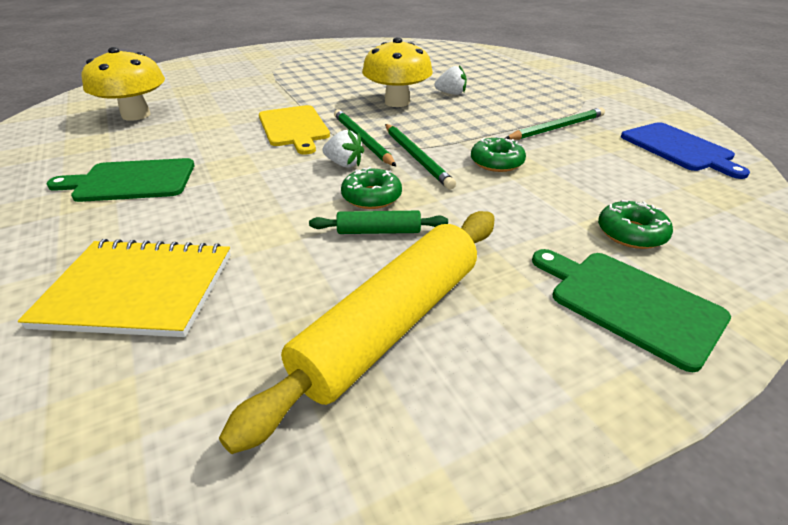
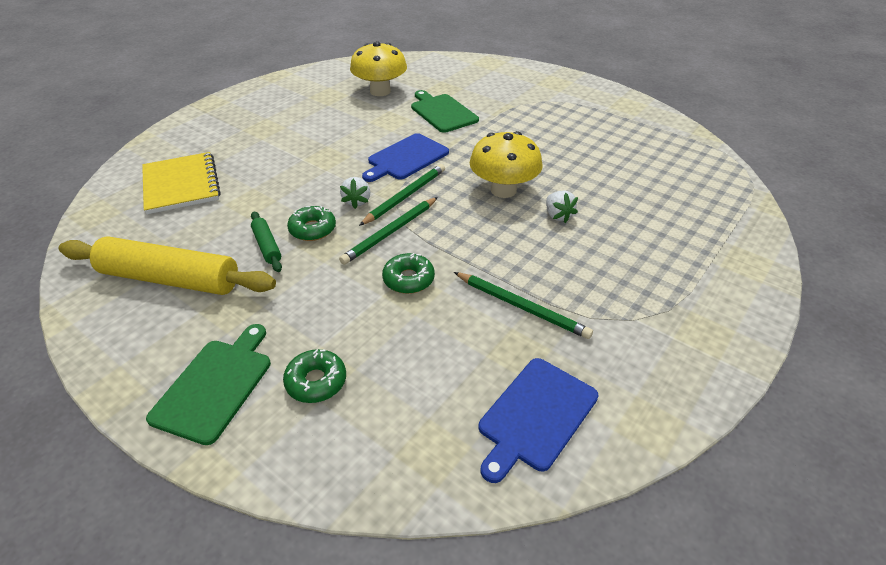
camera: 65 degrees right, 5 degrees up
(131, 181) = (288, 132): green cutting board -> green cutting board (442, 112)
(294, 128) = (406, 158): yellow cutting board -> blue cutting board

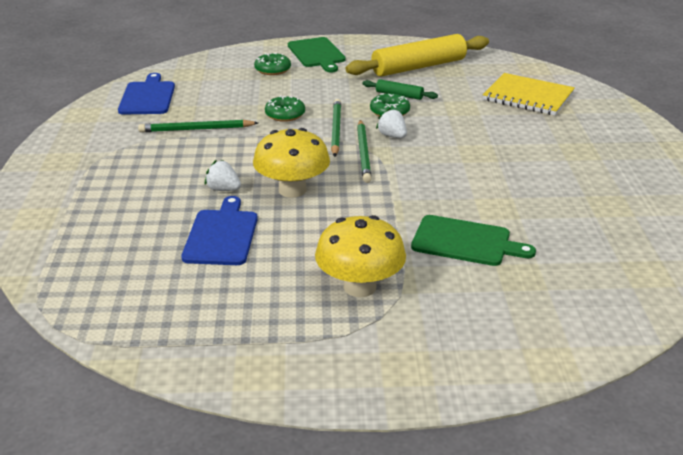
camera: 140 degrees right, 10 degrees down
(380, 91) = (576, 236): yellow mushroom -> yellow mushroom (360, 287)
(406, 158) = (414, 179): blue cutting board -> blue cutting board (222, 235)

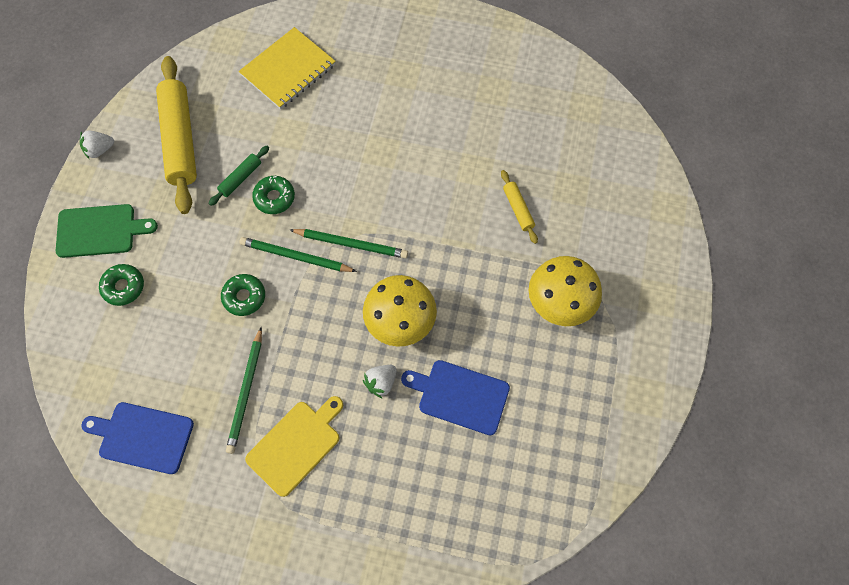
camera: 75 degrees left, 35 degrees up
(152, 158) = (296, 445): none -> yellow cutting board
(392, 136) = (326, 210): white strawberry -> white strawberry (99, 150)
(465, 242) = (518, 209): green cutting board -> yellow rolling pin

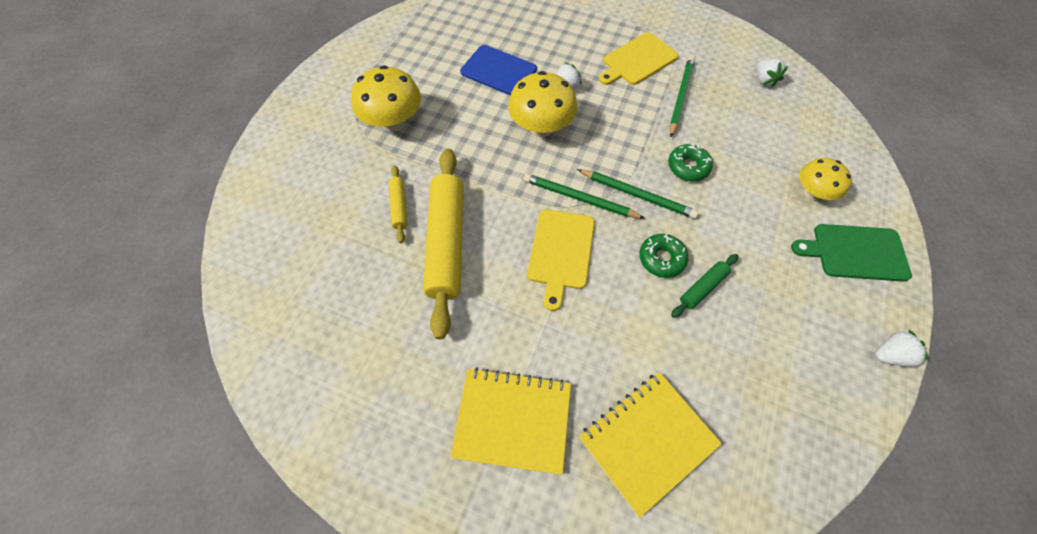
camera: 170 degrees left, 5 degrees down
(123, 287) = (812, 192): green donut -> yellow mushroom
(142, 436) = (764, 80): blue cutting board -> white strawberry
(180, 140) = (786, 352): yellow rolling pin -> yellow rolling pin (446, 243)
(363, 190) = (560, 252): none -> yellow cutting board
(382, 68) = (512, 420): none -> yellow notebook

